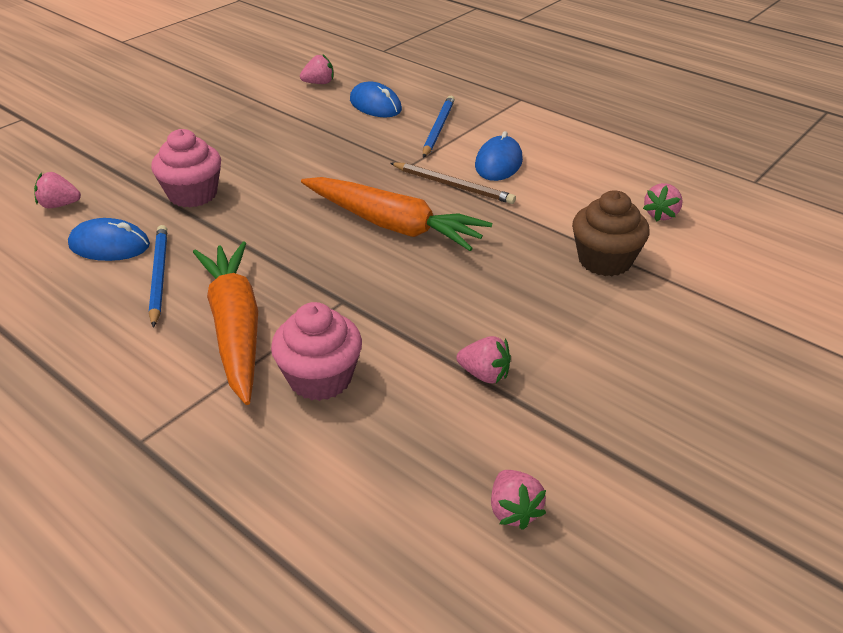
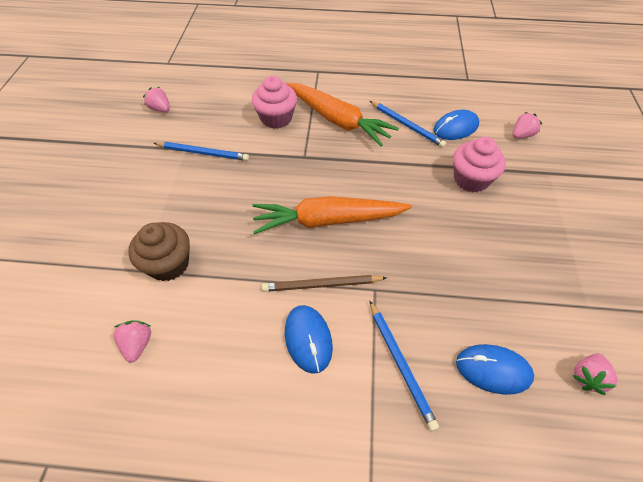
camera: 145 degrees right, 15 degrees up
(484, 374) = (203, 153): pink strawberry -> blue pencil

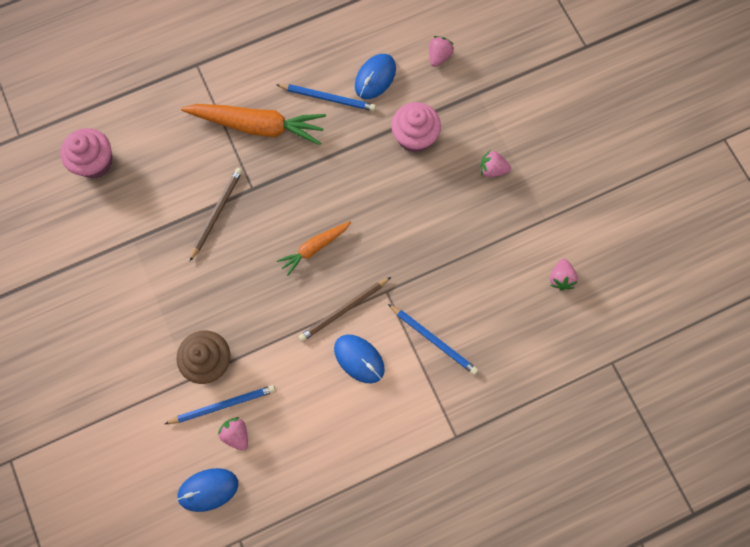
camera: 30 degrees left, 20 degrees up
(160, 109) = (66, 205): pink strawberry -> pink strawberry (492, 169)
(203, 153) = (153, 235): blue pencil -> blue pencil (223, 405)
(263, 160) = (216, 213): none -> brown pencil
(276, 118) = (195, 155): pink cupcake -> pink cupcake (95, 162)
(327, 221) = (314, 248): orange carrot -> orange carrot, size x0.56
(493, 370) = (497, 308): blue mouse -> blue mouse (208, 489)

